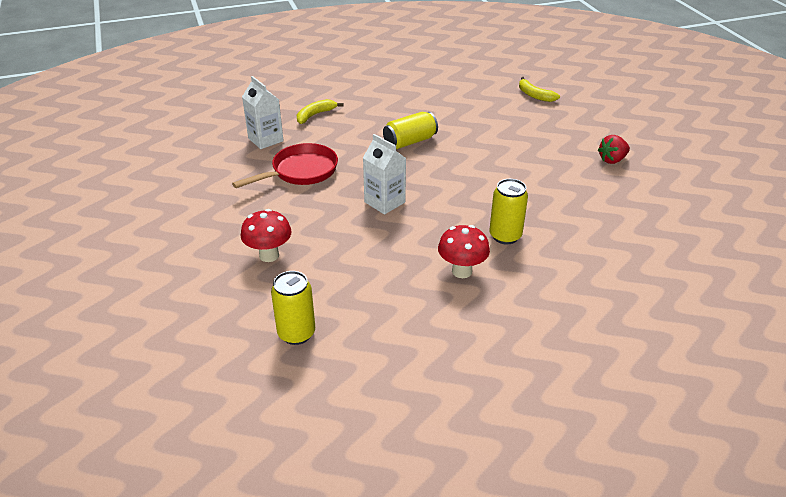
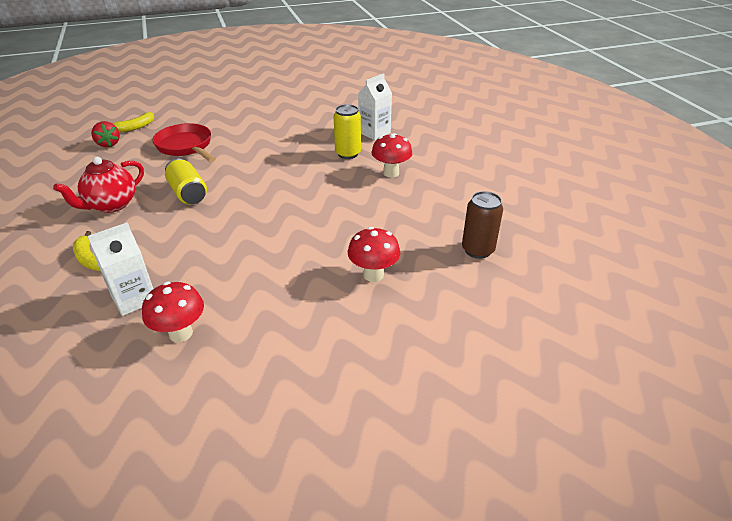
camera: 90 degrees left, 0 degrees up
(223, 164) = (181, 333): none -> red mushroom
(296, 333) = (477, 250): yellow can -> brown can
(301, 171) = (222, 263): red pan -> red pan (186, 146)
(384, 202) = (292, 208): white carton -> white carton (374, 132)
(390, 109) = (111, 205): none -> red teapot
(612, 160) = (255, 107): red strawberry -> red strawberry (108, 144)

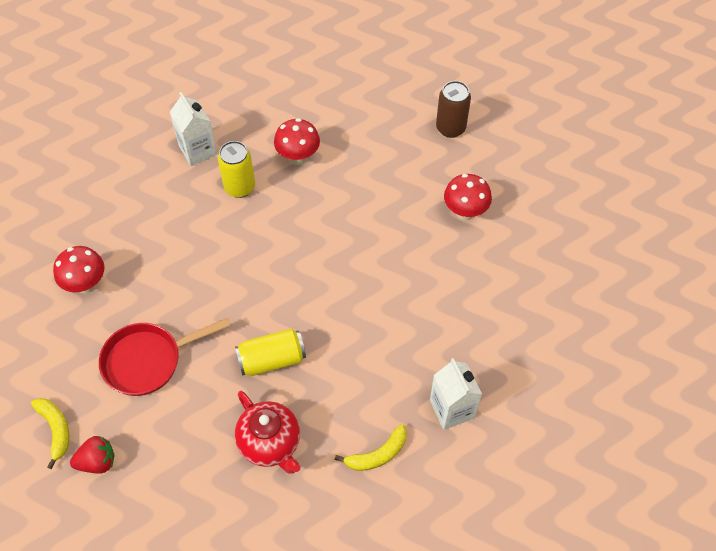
camera: 75 degrees left, 20 degrees up
(181, 333) = (507, 368): red mushroom -> red mushroom (86, 284)

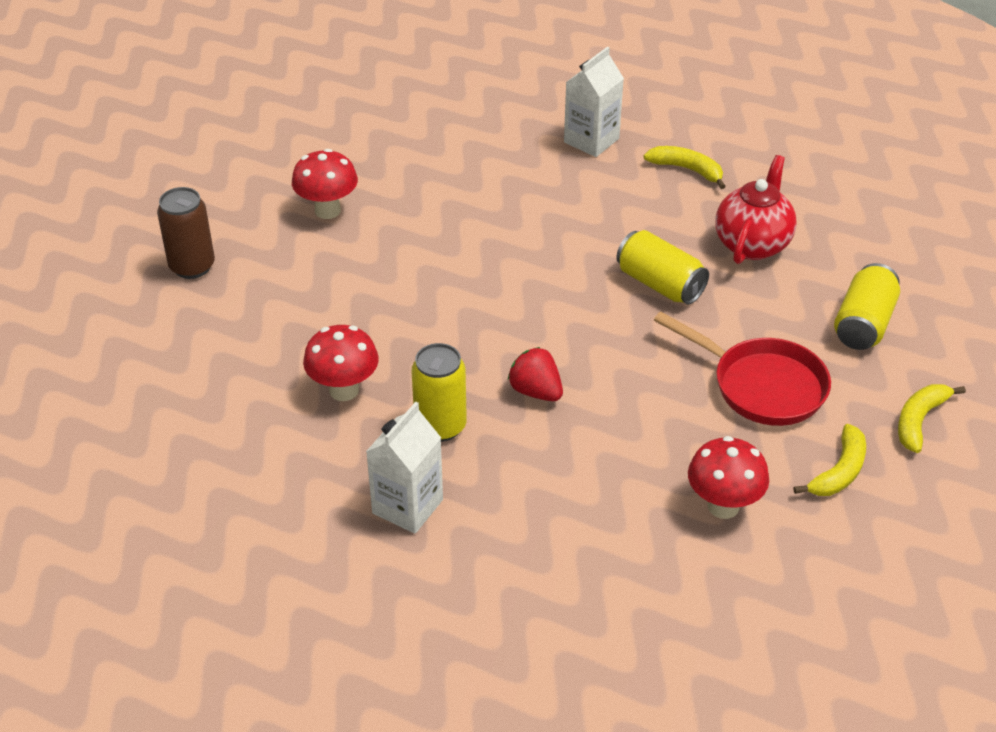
camera: 120 degrees left, 15 degrees down
(59, 357) = (839, 471): none -> yellow banana
(97, 462) = (911, 364): red strawberry -> red strawberry (536, 391)
(150, 459) = (863, 324): none -> yellow can

